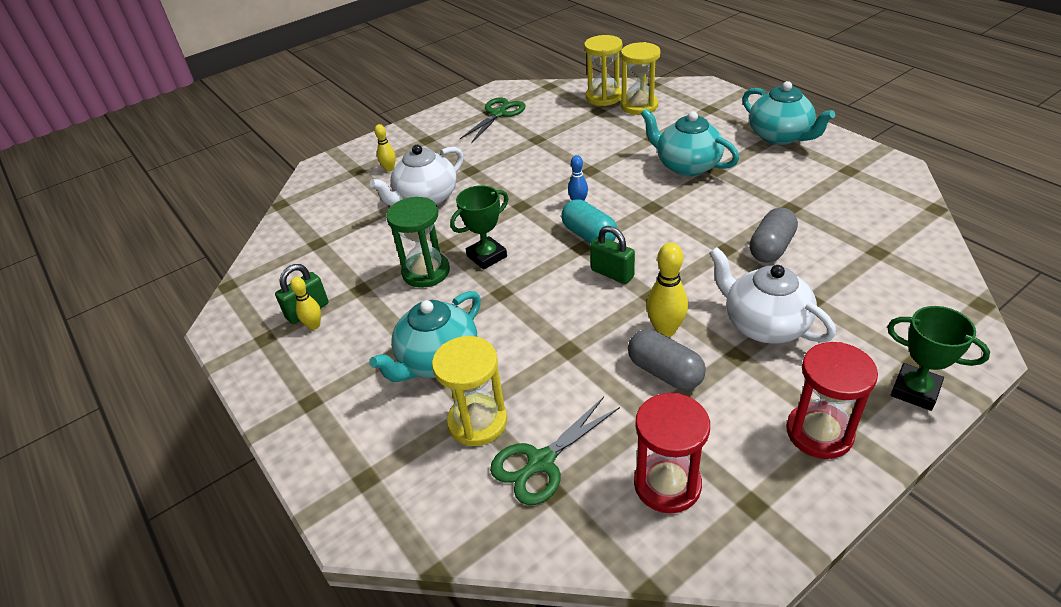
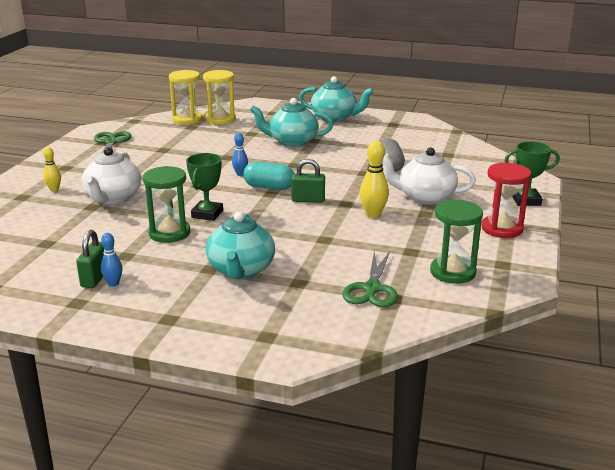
camera: 40 degrees left, 15 degrees down
(314, 325) = (113, 284): yellow bowling pin -> blue bowling pin
(477, 422) = (308, 287): yellow hourglass -> none
(665, 372) = (395, 231): grey capsule -> none
(667, 484) = (452, 272): red hourglass -> green hourglass

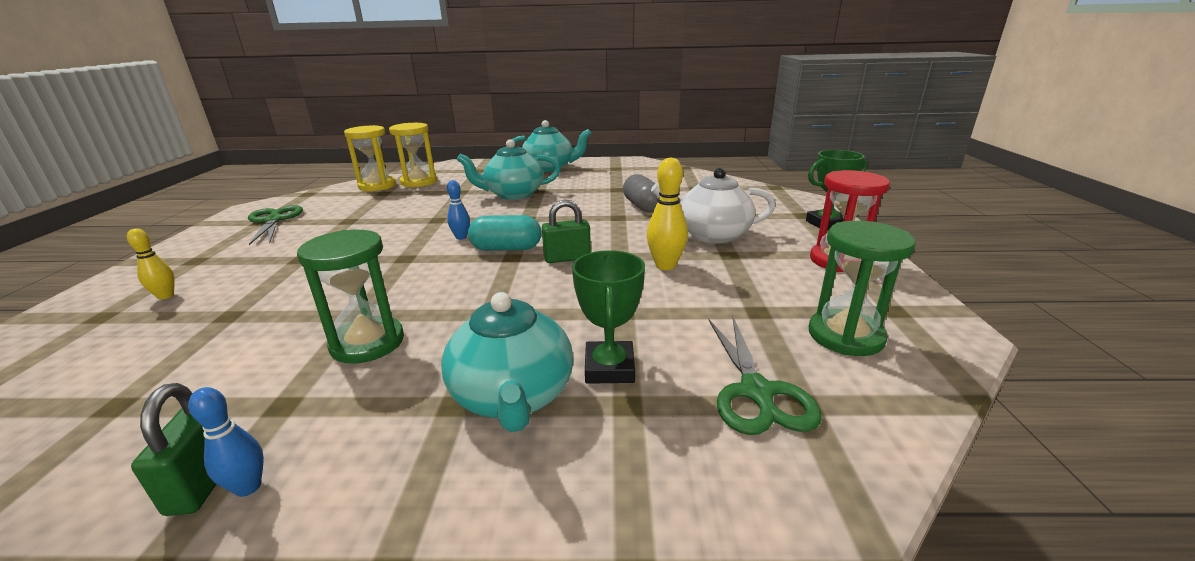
camera: 15 degrees left, 0 degrees up
(113, 198) = (268, 296): white teapot -> none
(207, 214) = (427, 300): green trophy -> green trophy (609, 368)

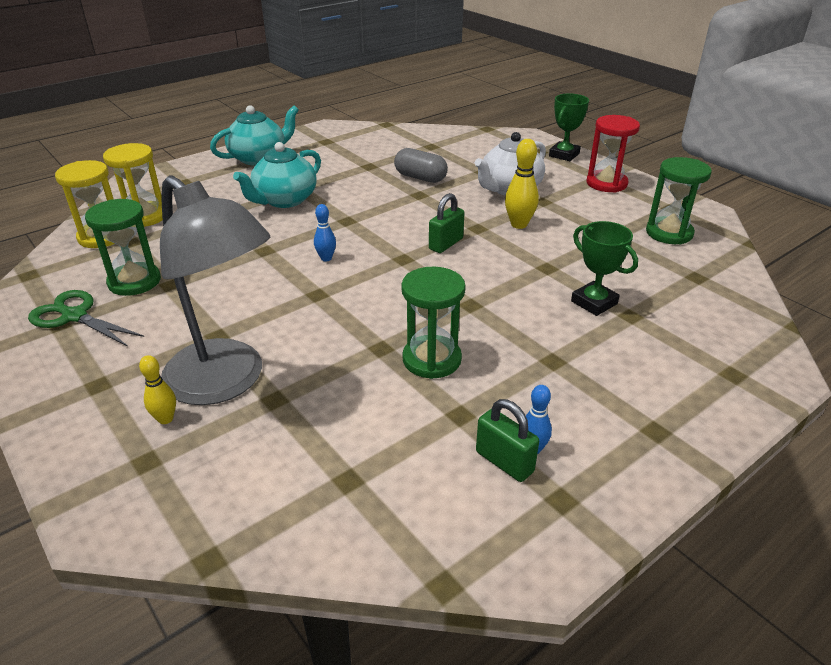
camera: 40 degrees left, 10 degrees up
(236, 290) = (226, 382): none -> grey lamp
(337, 213) = (134, 281): none -> green hourglass
(506, 248) = (385, 254): turquoise capsule -> none
(513, 396) = (574, 340): turquoise teapot -> none
(756, 392) = (672, 281): green scissors -> none

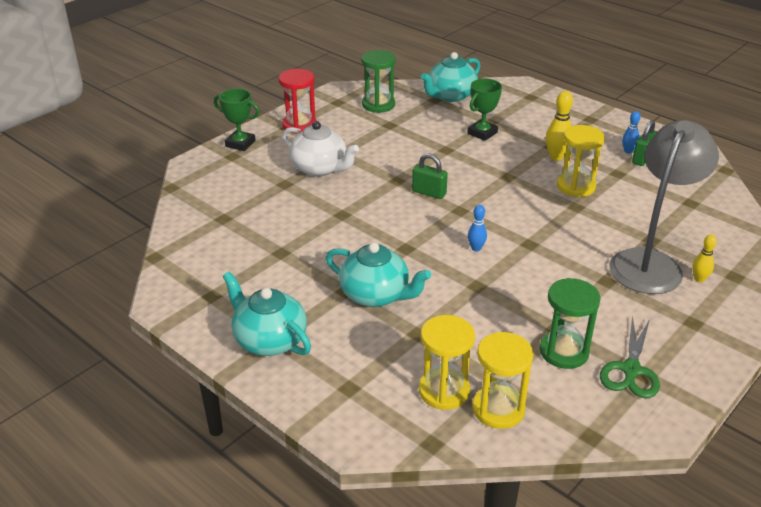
camera: 100 degrees left, 0 degrees up
(420, 178) = (305, 217): grey capsule -> none
(431, 359) = (576, 186): green hourglass -> yellow hourglass
(519, 224) = (385, 162): yellow bowling pin -> yellow bowling pin (556, 157)
(713, 292) = (450, 96): none -> turquoise teapot

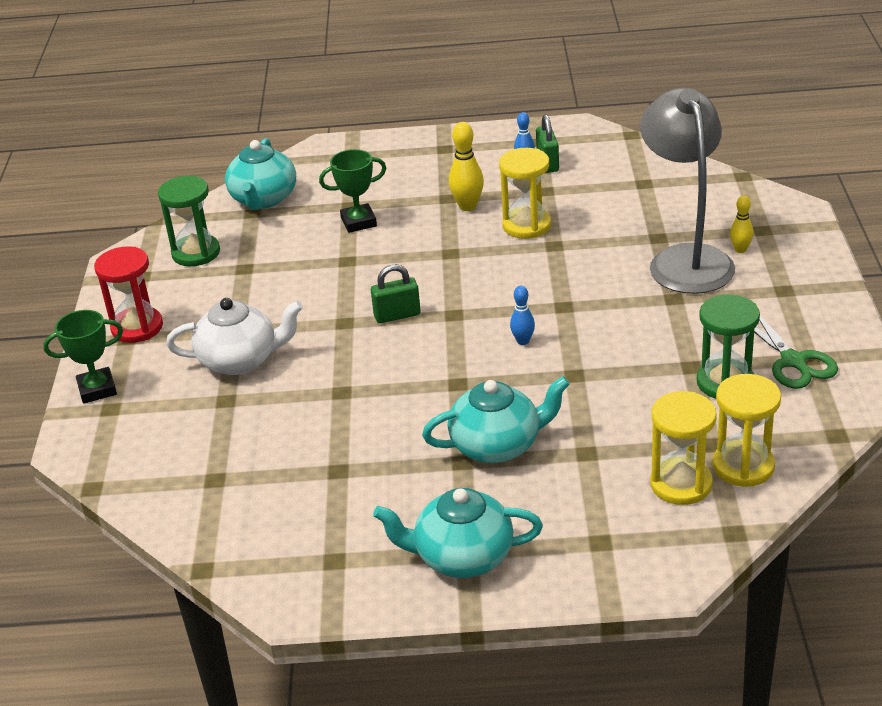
camera: 40 degrees left, 0 degrees up
(482, 133) = (358, 222): green trophy -> green trophy turned 75 degrees clockwise

